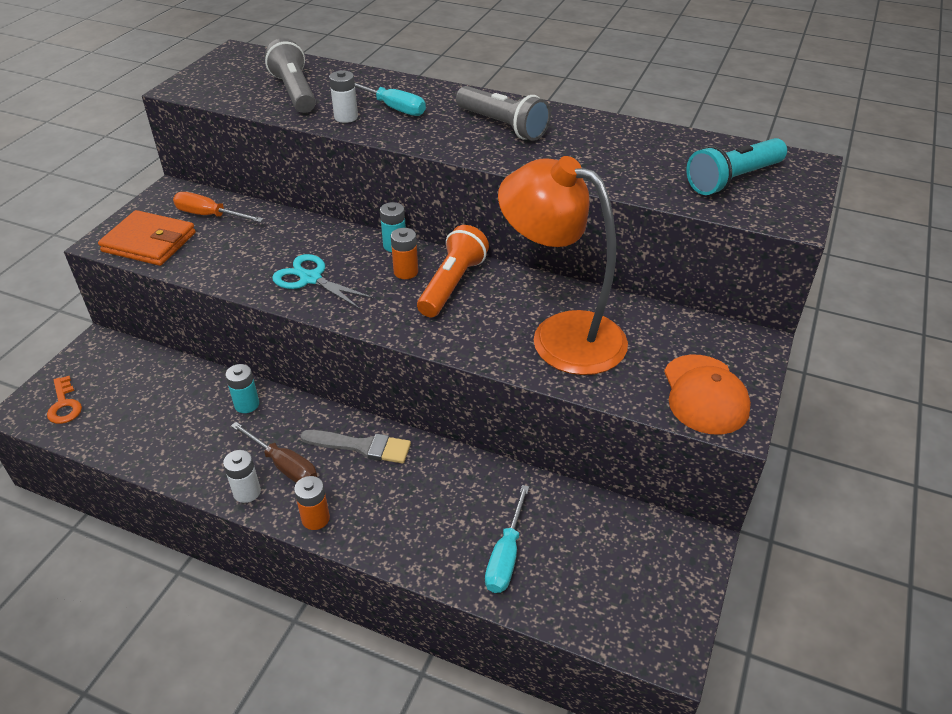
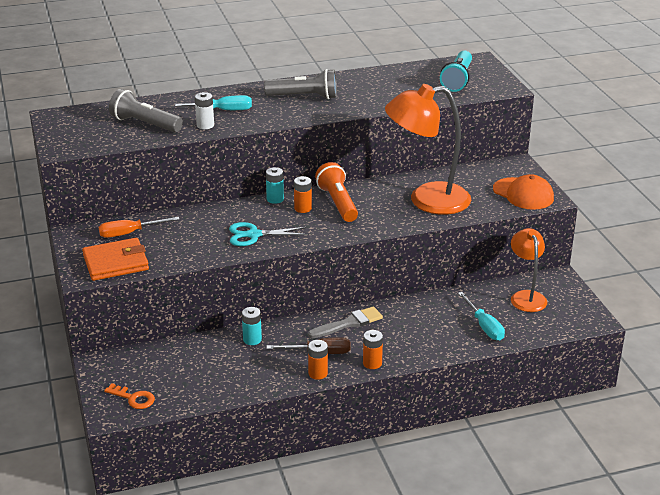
camera: 40 degrees left, 10 degrees down
(247, 492) = (318, 373): white battery -> orange battery
(615, 546) = (526, 296): none -> orange lamp

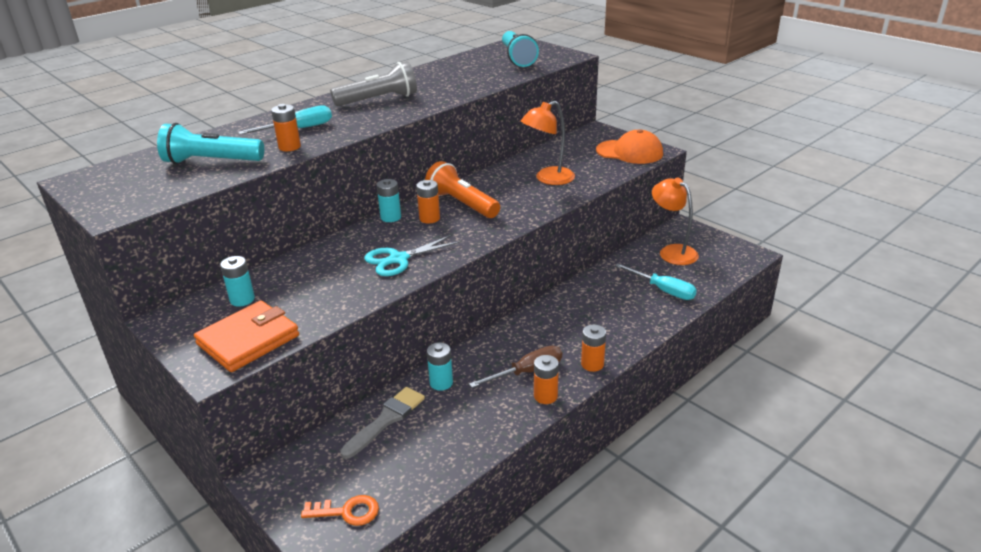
camera: 25 degrees left, 0 degrees up
(130, 233) = (242, 299): orange screwdriver -> turquoise battery
(145, 124) = (211, 161): grey flashlight -> turquoise flashlight
(205, 125) = (289, 147): white battery -> orange battery
(349, 323) = (531, 330): grey brush -> grey brush (386, 420)
(427, 200) = (548, 179): orange lamp -> orange lamp, size x0.59

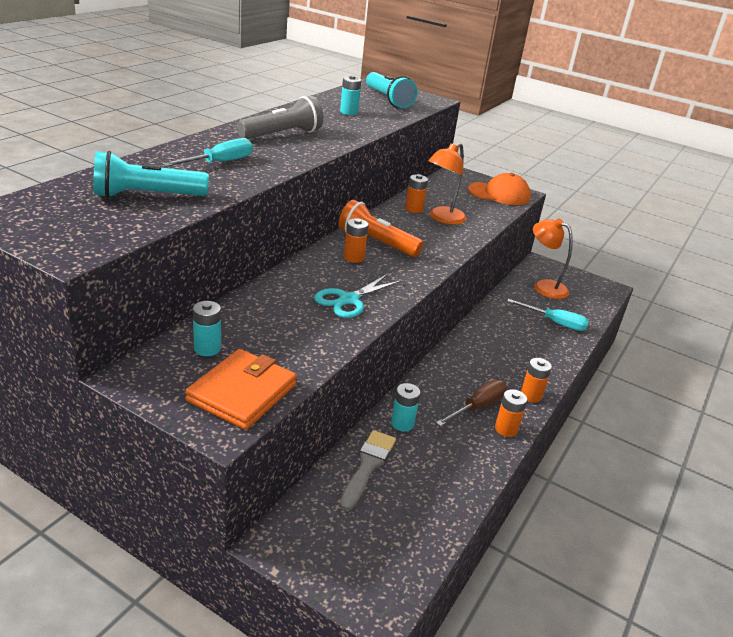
camera: 20 degrees left, 0 degrees up
(289, 147) = (225, 181): orange battery -> orange battery (414, 209)
(347, 512) = (378, 566): orange key -> none
(391, 217) = (313, 257): turquoise battery -> turquoise battery (349, 112)

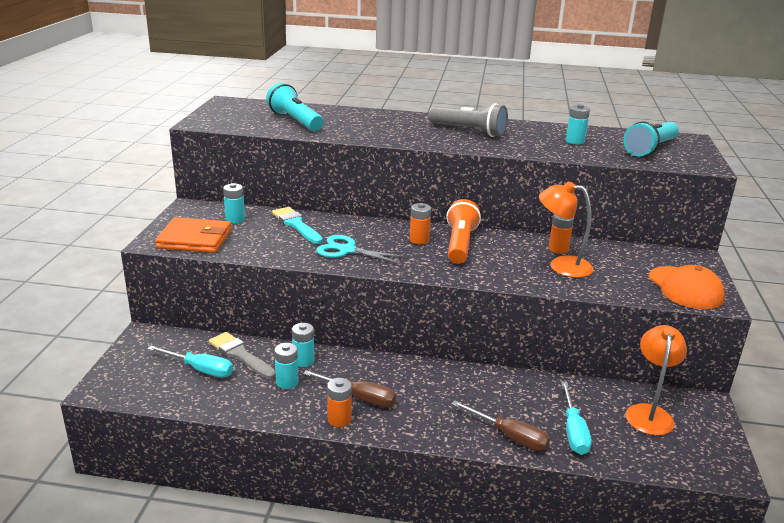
camera: 70 degrees right, 5 degrees down
(219, 162) = (379, 126): turquoise screwdriver -> turquoise screwdriver (200, 369)
(261, 311) = (296, 225): none -> turquoise brush
(368, 466) = (240, 355): grey brush -> grey brush turned 135 degrees counterclockwise
(435, 445) = (287, 382): none -> turquoise battery
(531, 395) = (408, 429): orange battery -> none
(553, 351) = (509, 436): none -> brown screwdriver

